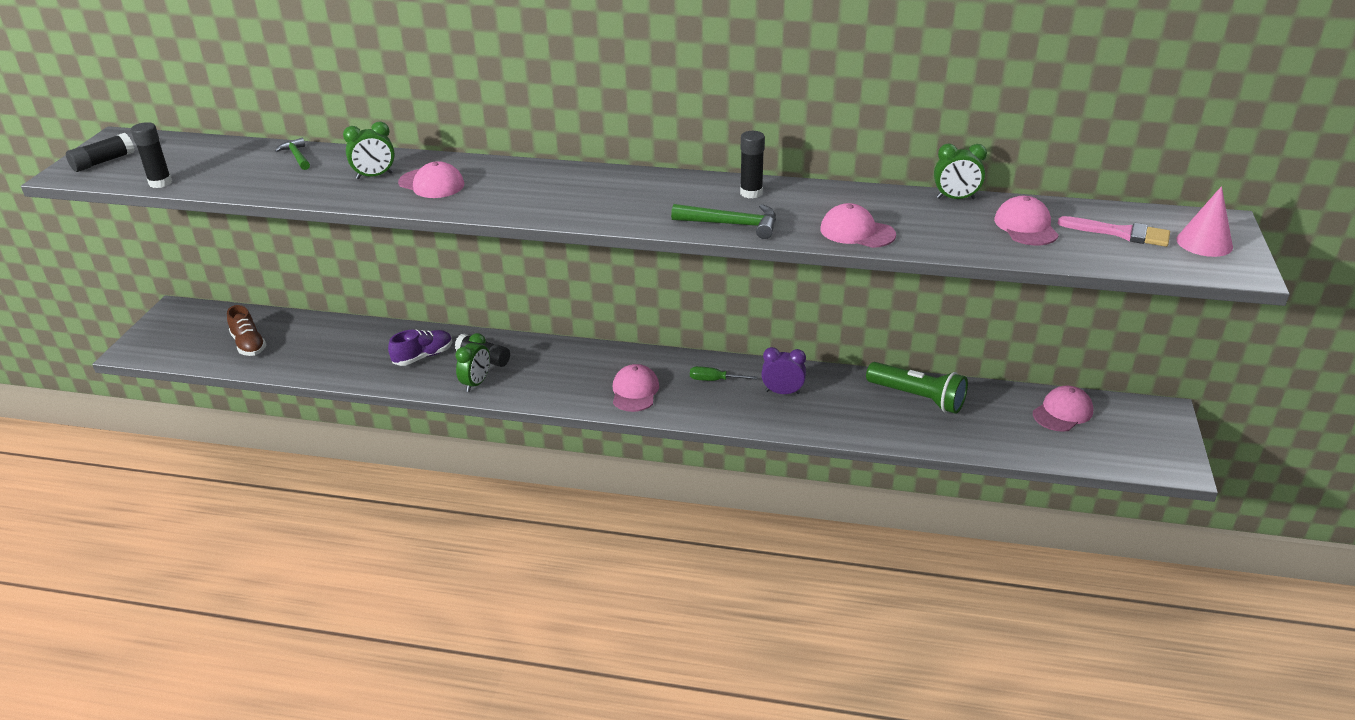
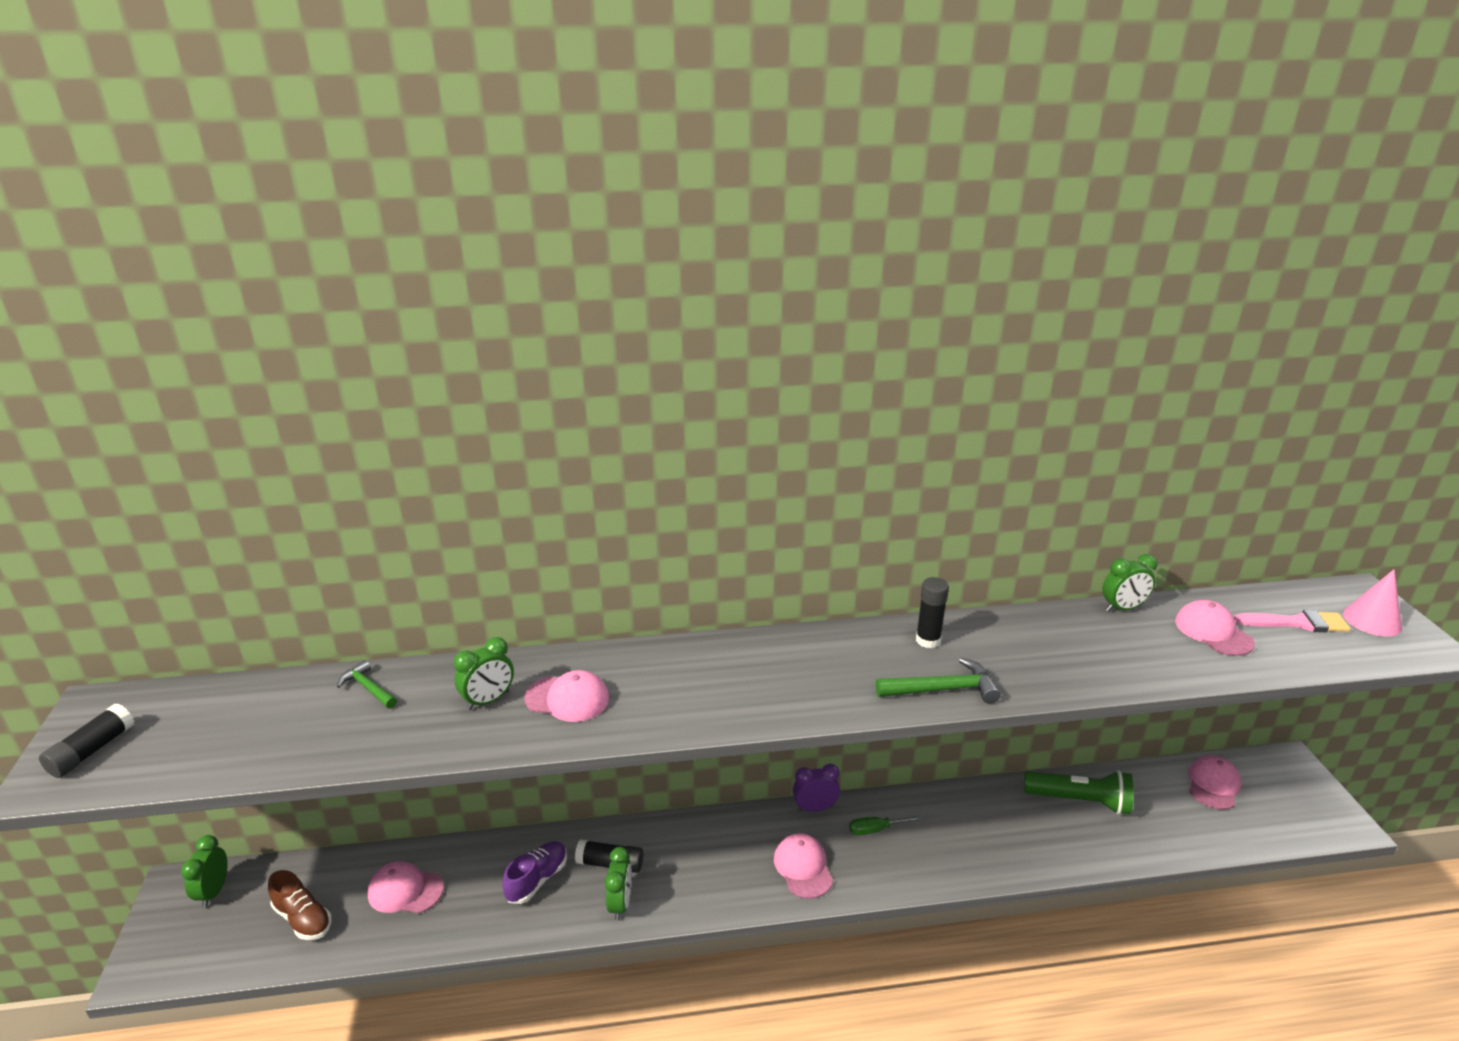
camera: 20 degrees left, 5 degrees down
(160, 183) = (198, 771): black glue stick -> none
(198, 317) = (214, 891): none -> green clock
(782, 392) = (951, 828): purple clock -> purple clock (815, 808)
(857, 232) = (1071, 673): pink cap -> pink cap (405, 890)

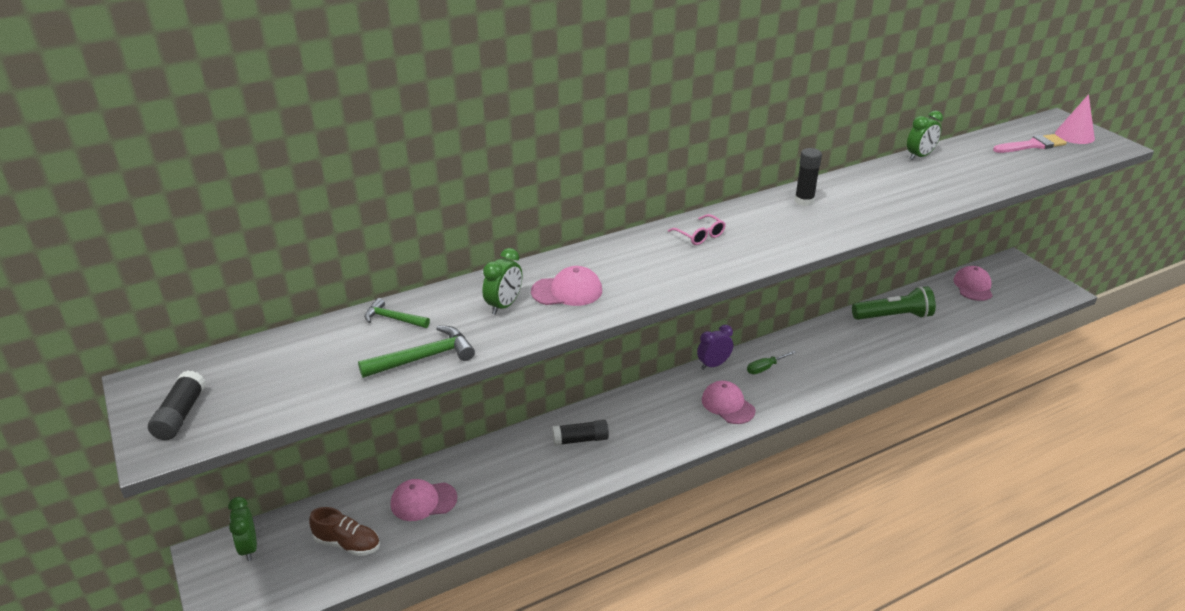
camera: 20 degrees left, 5 degrees up
(537, 880) = (529, 465): purple shoe -> none
(620, 904) = (606, 463): green clock -> none
(768, 660) = (700, 236): none -> pink glasses
(943, 689) = (836, 229): green hammer -> green hammer (424, 357)
(1213, 632) = (985, 160): pink cap -> none

